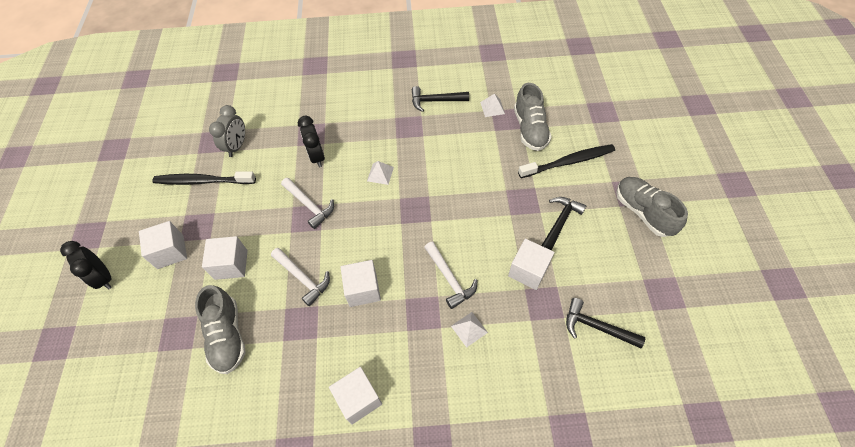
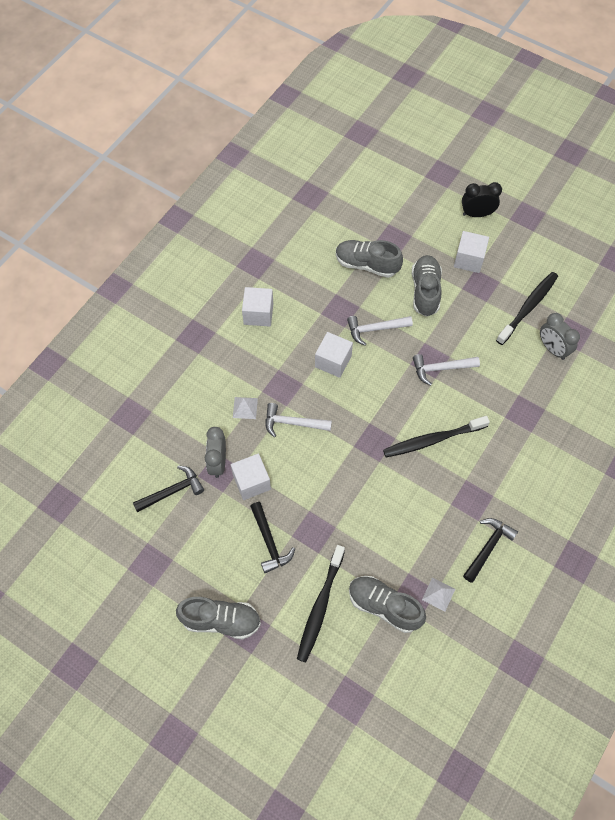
camera: 125 degrees right, 5 degrees up
(231, 264) = (425, 291): white cube -> grey shoe
(317, 156) = (492, 402): black clock -> none
(380, 174) = (433, 440): white pyramid -> black toothbrush
(537, 310) = (218, 462): none -> grey clock

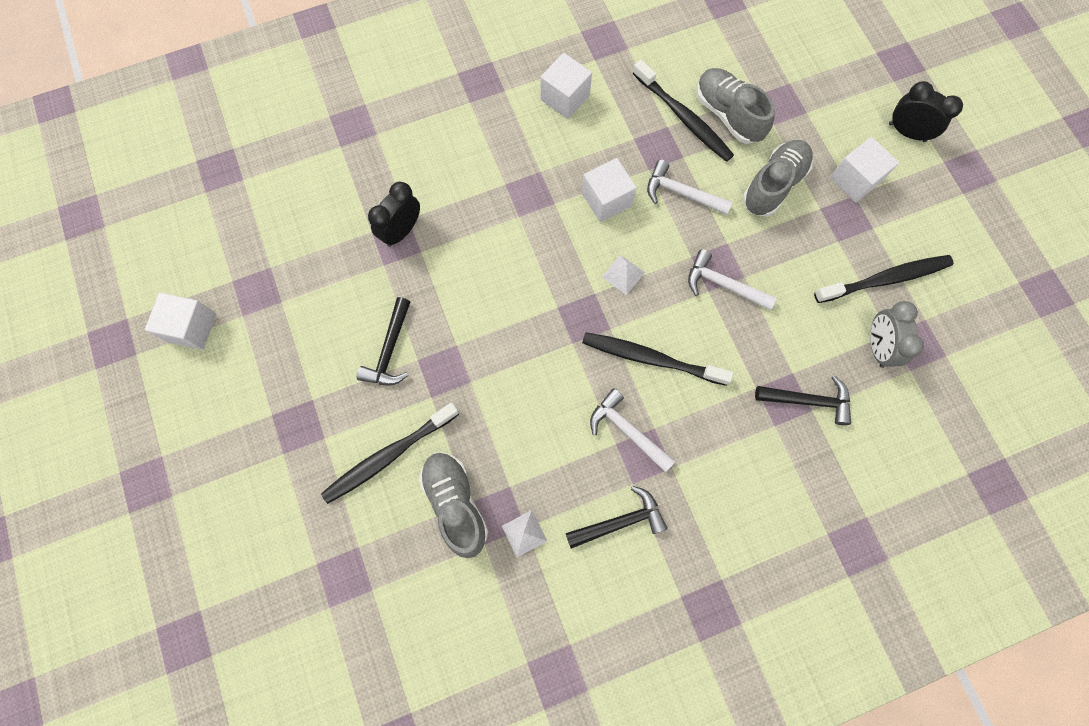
camera: 35 degrees right, 10 degrees up
(172, 491) = (333, 230): black hammer -> black hammer (808, 400)
(218, 462) = (402, 231): grey clock -> black clock
(221, 620) = (280, 398): grey shoe -> none
(245, 408) = (473, 190): white pyramid -> white pyramid (623, 274)
(251, 482) = (420, 274): white cube -> white cube (191, 327)
(293, 423) = (511, 239): white hammer -> white hammer (627, 431)
(341, 282) = (683, 117): none -> black toothbrush

